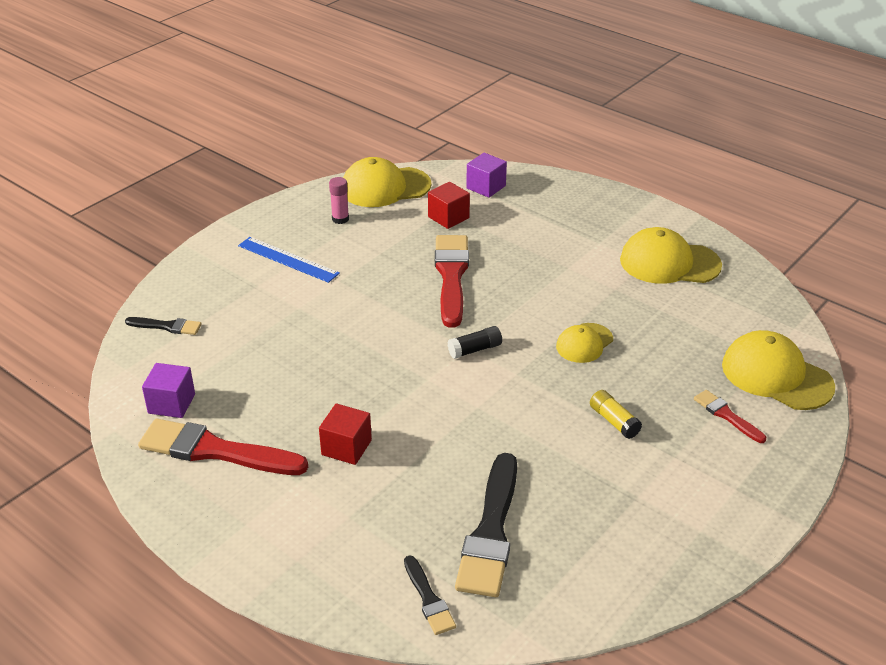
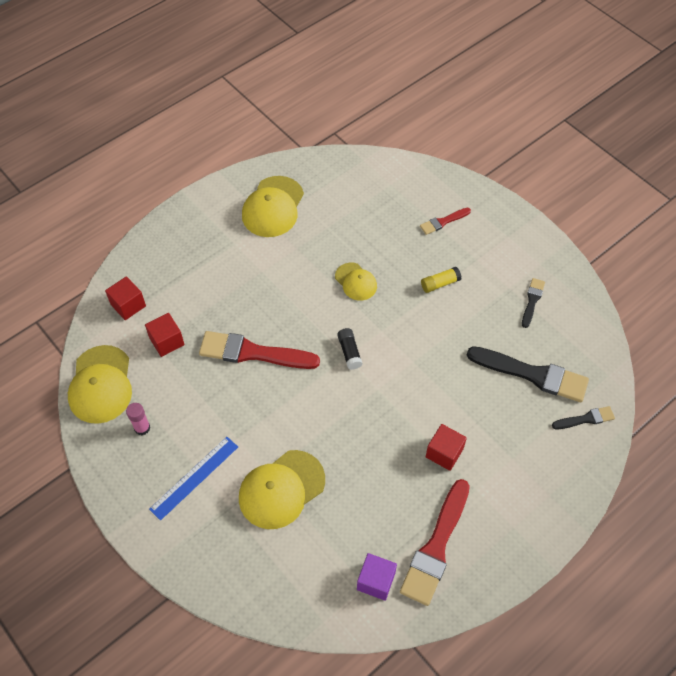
camera: 80 degrees left, 20 degrees up
(166, 326) = (270, 586): black brush -> black brush (532, 301)
(486, 187) = (128, 305): purple cube -> red cube
(776, 375) = (409, 184): yellow cap -> yellow cap (281, 489)

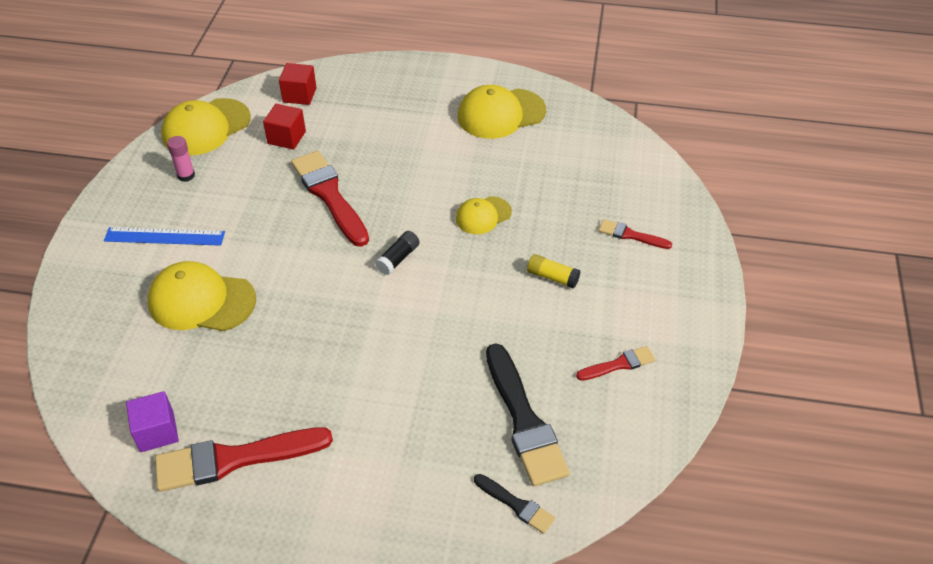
camera: 50 degrees right, 10 degrees down
(356, 282) = (483, 215): yellow cap -> yellow cap turned 45 degrees clockwise
(444, 453) = (352, 400): red cube -> none
(532, 301) = (618, 364): black brush -> red brush

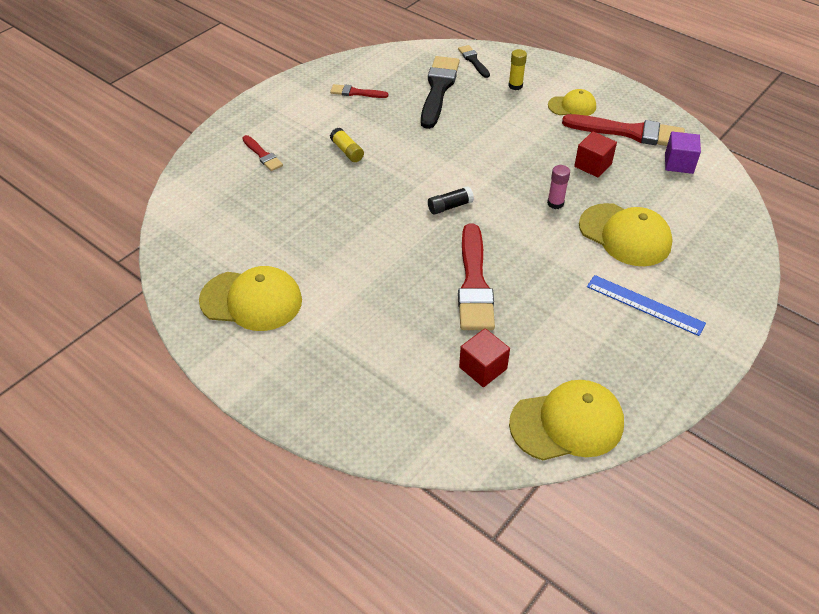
camera: 150 degrees left, 0 degrees up
(186, 175) = (607, 365): pink glue stick -> pink glue stick (555, 203)
(299, 95) = (439, 424): red cube -> red cube (593, 165)
(427, 478) = (515, 86): none -> yellow glue stick
(483, 215) = (356, 212): yellow cap -> yellow cap (572, 106)

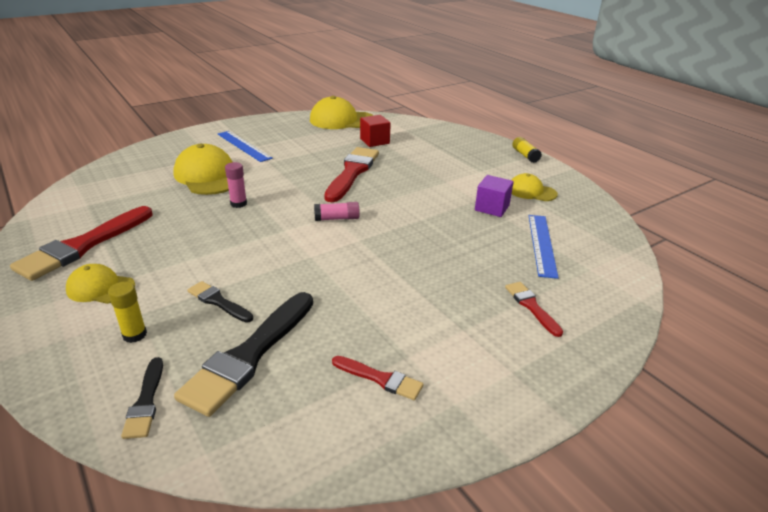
camera: 165 degrees left, 15 degrees down
(248, 219) = (542, 244): none -> blue ruler
(251, 300) = (531, 191): yellow cap -> yellow cap, size x0.59
(347, 151) = (422, 290): yellow glue stick -> yellow glue stick (525, 155)
(450, 206) = (337, 218): black glue stick -> pink glue stick
(485, 113) = (218, 302): none -> black brush
(593, 165) = (166, 224): red cube -> none
(629, 132) = (84, 245): red brush -> red brush turned 90 degrees counterclockwise
(679, 163) = (84, 210): purple cube -> purple cube (492, 208)

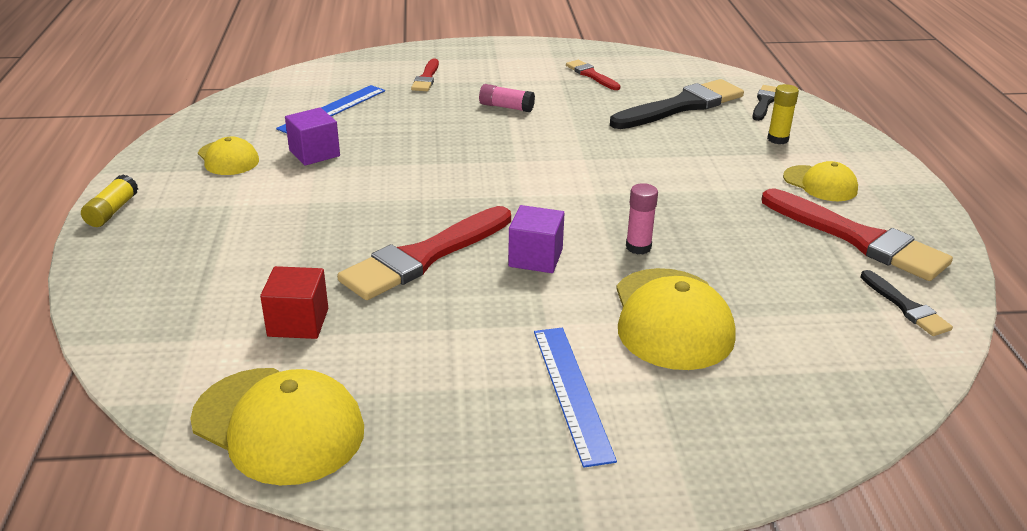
camera: 150 degrees left, 0 degrees up
(84, 245) = (857, 238): red brush -> red brush turned 75 degrees clockwise
(218, 302) = (697, 144): black brush -> black brush (905, 306)
(294, 185) = (535, 258): none -> purple cube
(337, 218) = (518, 190): pink glue stick -> pink glue stick (506, 107)

